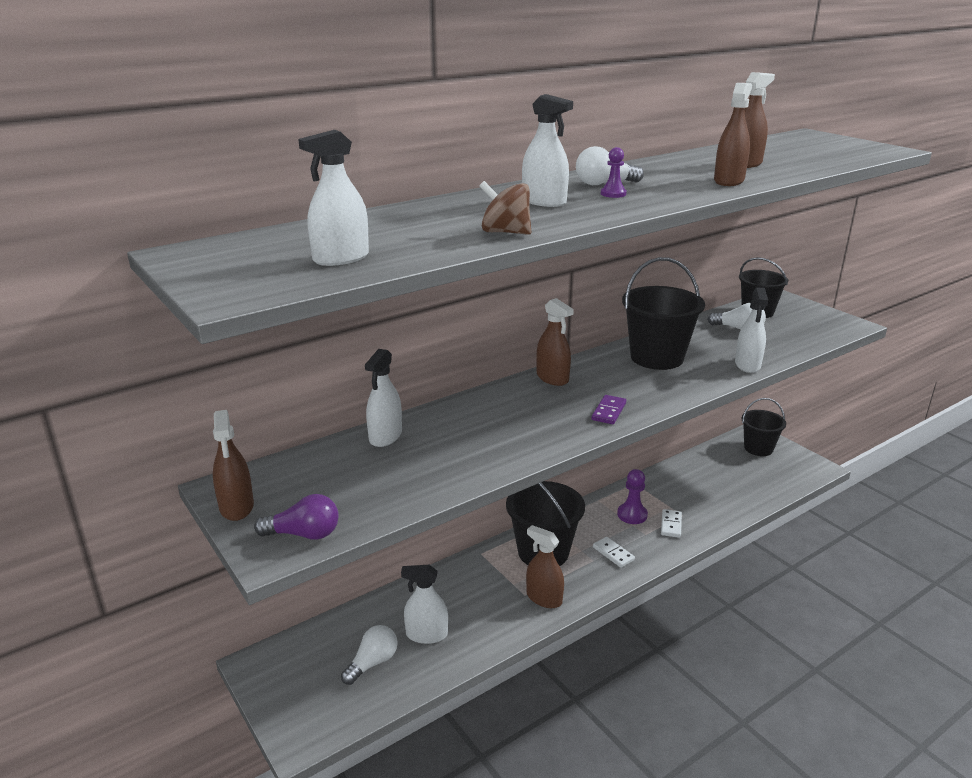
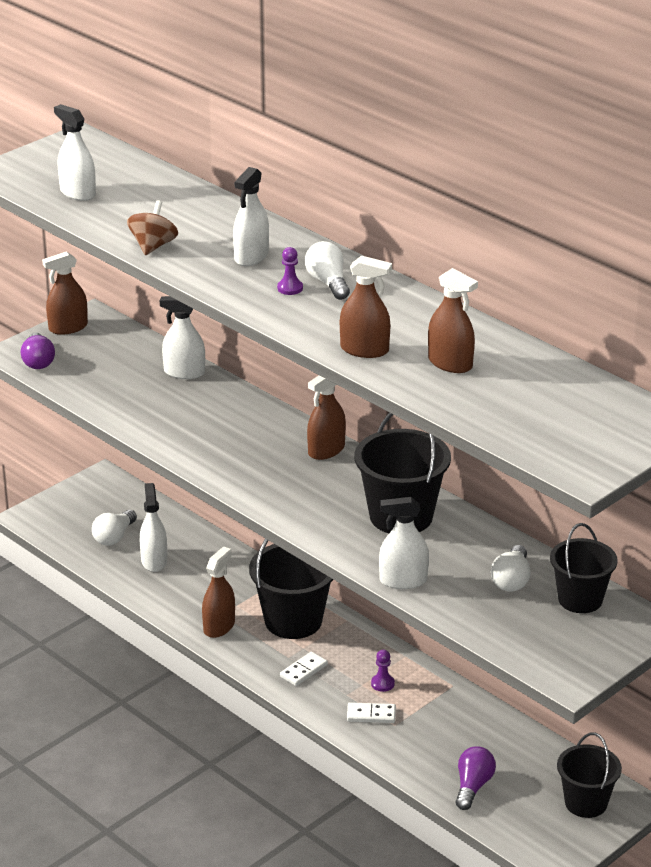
camera: 80 degrees right, 5 degrees up
(372, 663) = (114, 537): white light bulb -> white light bulb turned 90 degrees clockwise
(609, 411) = (261, 487): purple domino -> none
(632, 515) = (382, 684): purple pawn -> purple pawn, size x0.63
(749, 489) = (473, 786): none -> purple light bulb

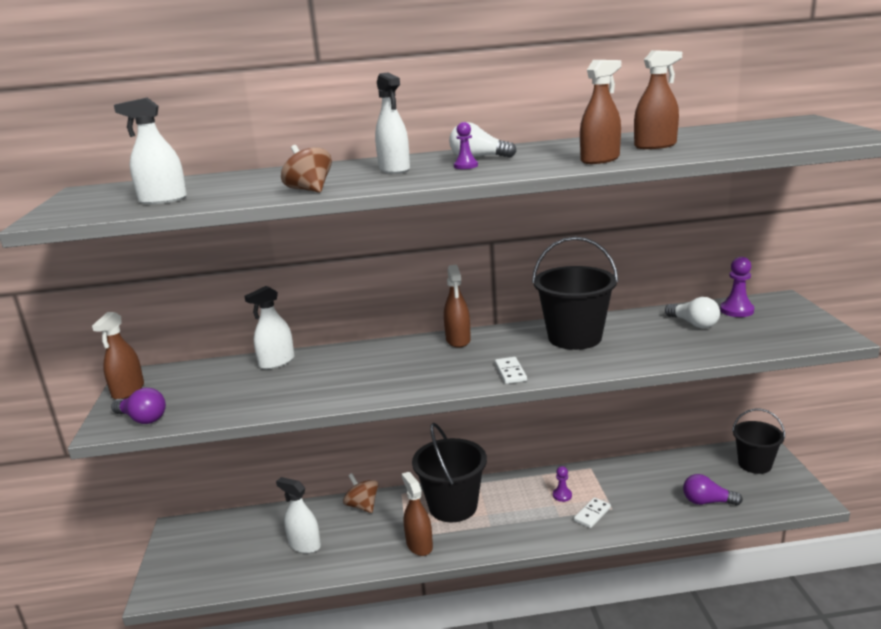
camera: 50 degrees left, 10 degrees down
(114, 537) = (249, 553): white light bulb -> none
(237, 565) = (362, 506): none -> brown spinning top
(303, 671) = (513, 525): white domino -> white domino (510, 372)
(403, 580) = (659, 358): white spray bottle -> none
(473, 786) = (707, 502): purple light bulb -> purple light bulb turned 45 degrees counterclockwise
(580, 599) = (736, 310): black bucket -> purple pawn

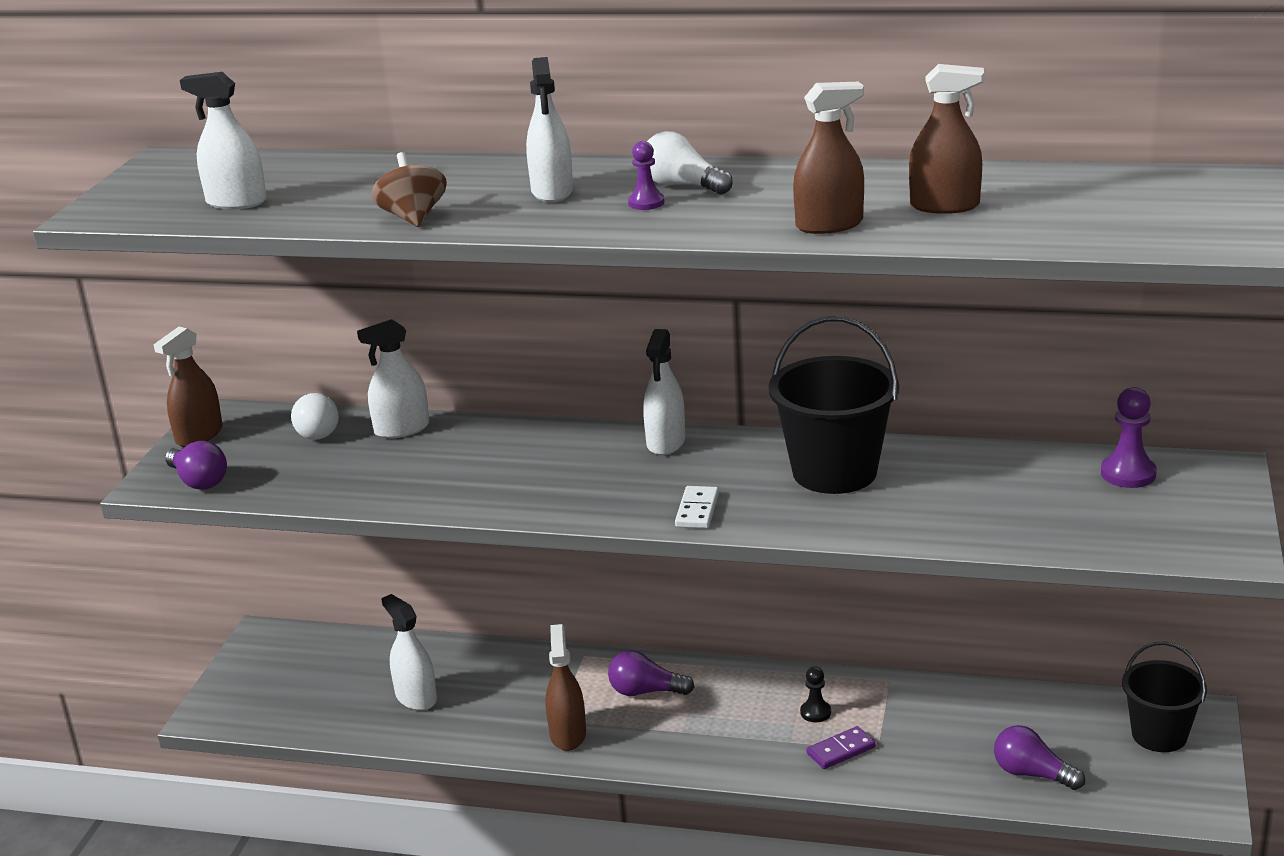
camera: 20 degrees right, 5 degrees up
(362, 506) = (520, 661): brown spinning top -> none
(453, 506) = (646, 691): black bucket -> purple light bulb
(458, 340) = (666, 442): brown spray bottle -> white spray bottle
(562, 495) = (815, 712): purple pawn -> black pawn
(592, 514) = (841, 750): white domino -> purple domino
(693, 324) = (1035, 484): white light bulb -> white light bulb (316, 430)

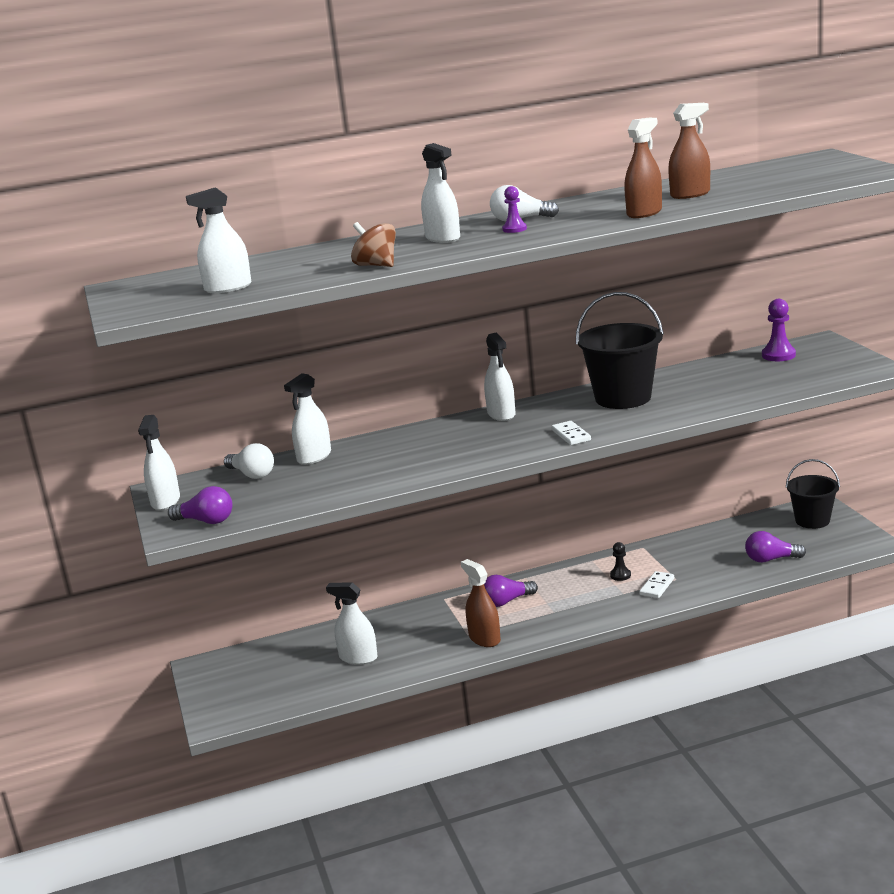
camera: 30 degrees left, 5 degrees down
(199, 435) = (165, 501): brown spray bottle -> white spray bottle
(841, 750) = (657, 587): purple domino -> white domino

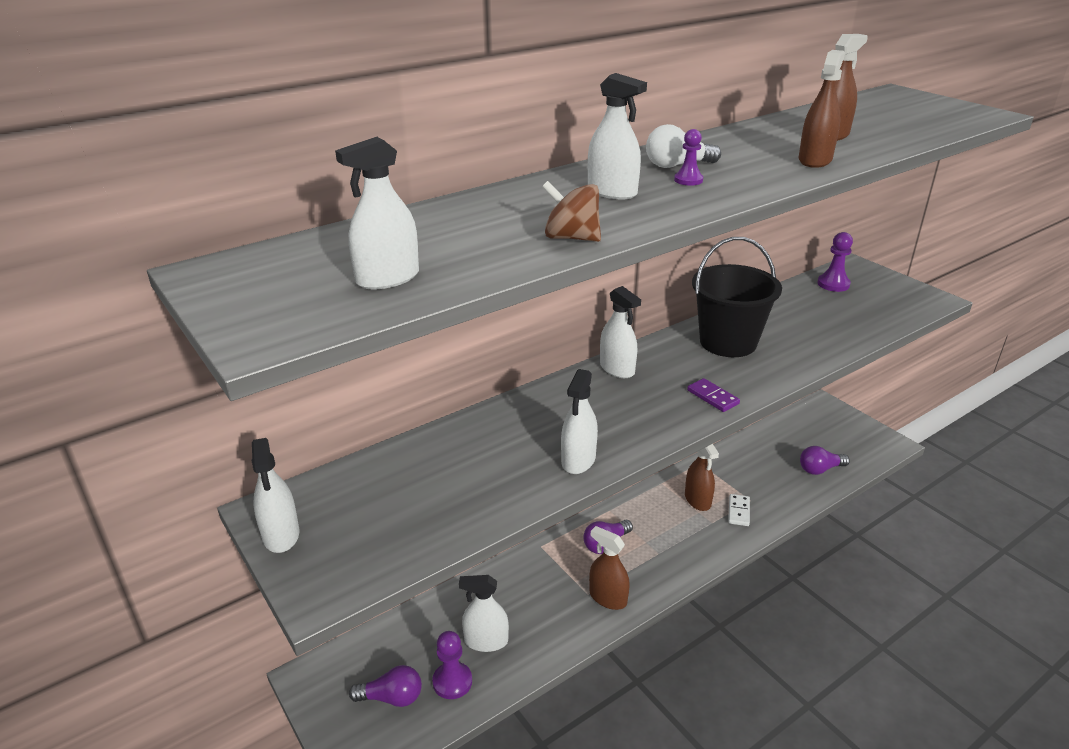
camera: 20 degrees left, 10 degrees up
(206, 521) = (354, 569): purple light bulb -> purple light bulb (391, 697)
(252, 474) = (376, 478): white light bulb -> none
(314, 457) = (440, 444): white spray bottle -> white spray bottle (578, 460)
(316, 680) = (452, 682): none -> purple pawn
(571, 435) = (713, 397): white domino -> purple domino
(620, 575) = (697, 500): black pawn -> brown spray bottle
(812, 520) = (828, 421): black bucket -> none

